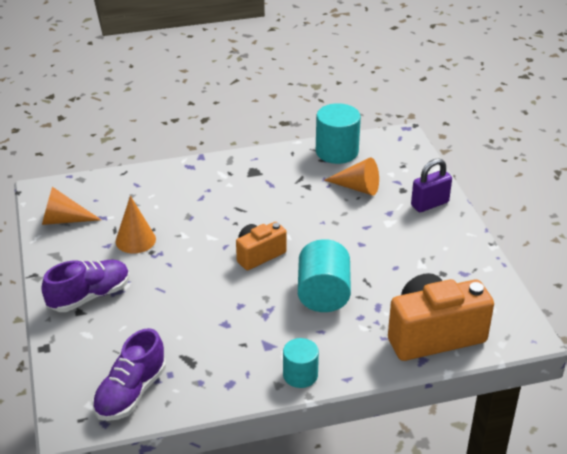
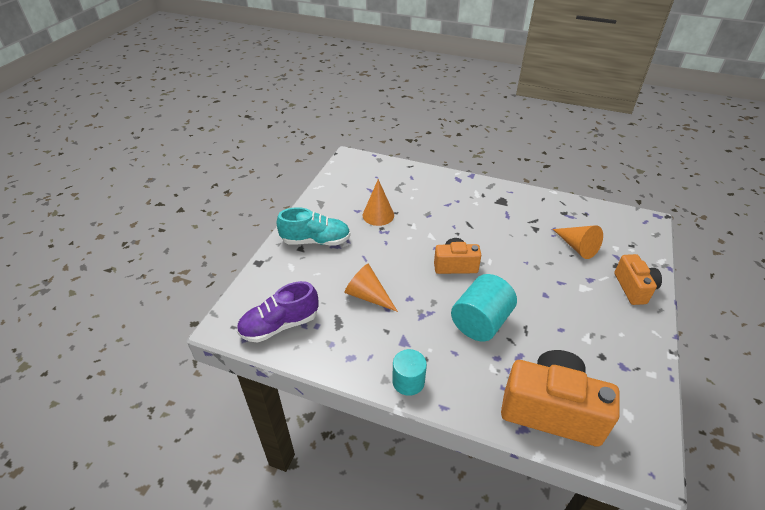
camera: 35 degrees right, 5 degrees up
(64, 220) = (346, 182): orange cone -> orange cone (368, 296)
(89, 296) = (316, 241): purple shoe -> turquoise shoe
(337, 151) = (580, 211): turquoise cylinder -> none
(429, 204) = (634, 288): purple padlock -> orange camera

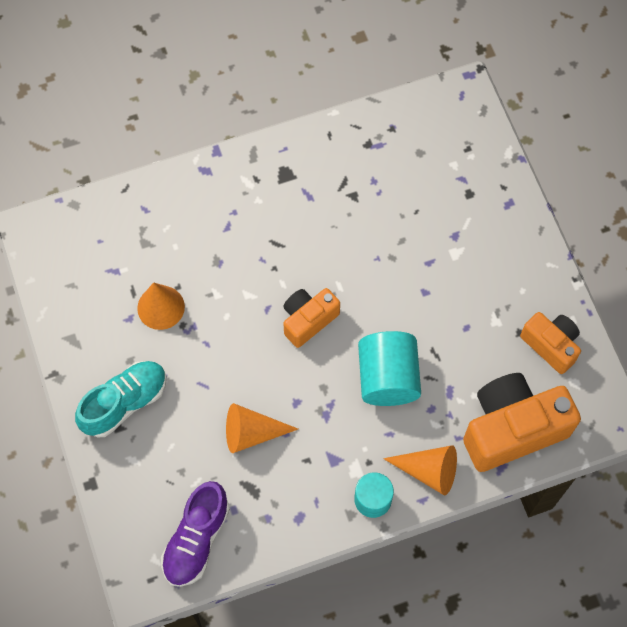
camera: 40 degrees left, 25 degrees up
(577, 247) = (414, 194): orange cone -> orange cone (428, 471)
(634, 288) = (502, 217): orange camera -> orange camera (551, 345)

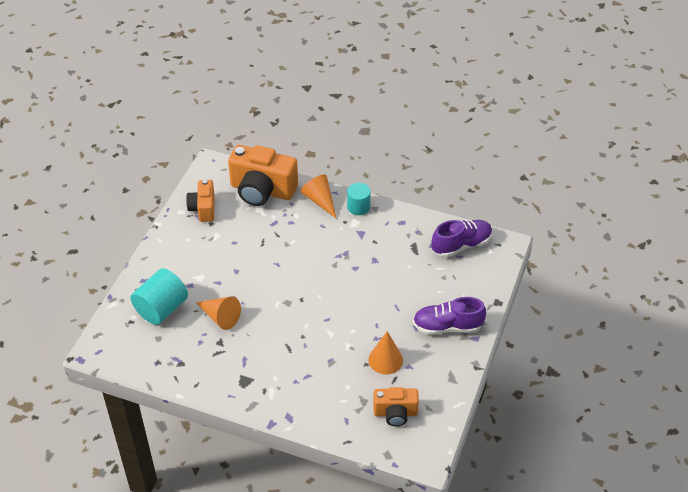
camera: 140 degrees left, 20 degrees down
(125, 402) = (447, 326): turquoise shoe -> purple shoe
(252, 433) = (391, 270): orange cone -> orange cone (220, 317)
(308, 320) = (310, 299): orange camera -> orange camera (395, 413)
(387, 378) = (297, 247): turquoise cylinder -> turquoise cylinder (161, 309)

